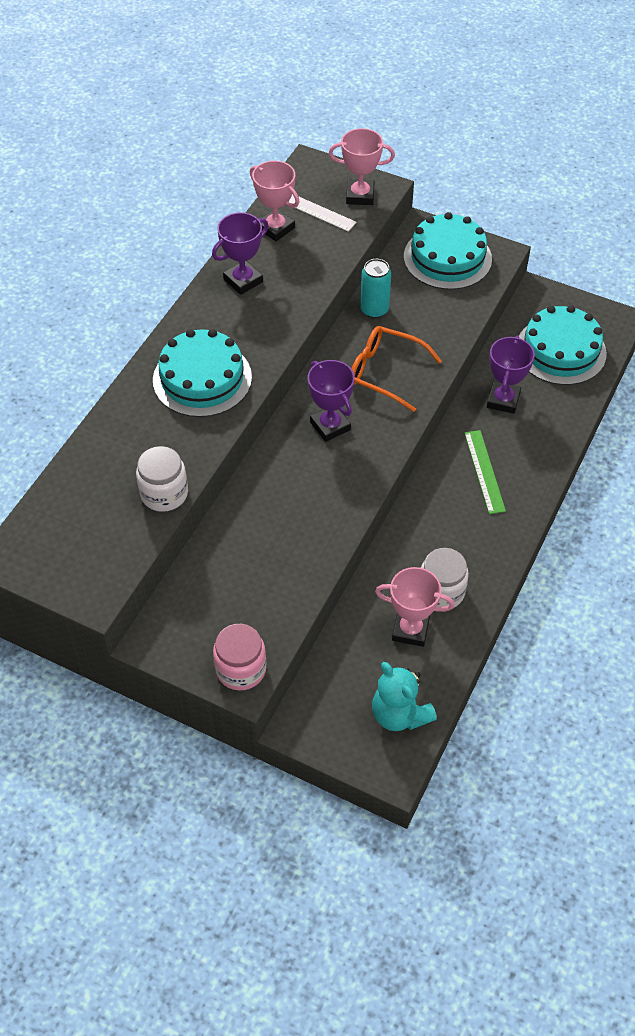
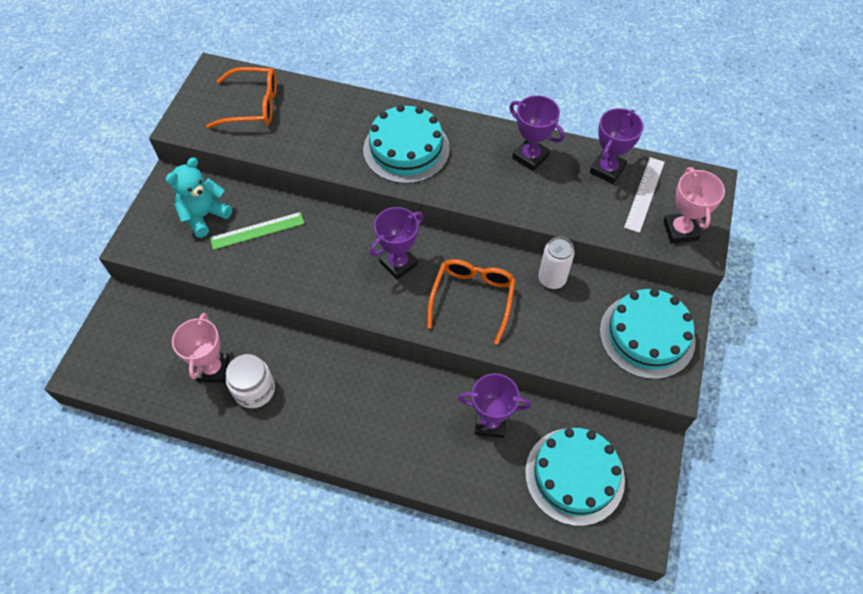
camera: 80 degrees right, 5 degrees up
(85, 518) = (252, 105): none -> orange glasses
(164, 493) = (280, 147): white jar -> none
(241, 669) = (145, 240): pink jar -> none
(275, 228) = (607, 170): pink trophy -> purple trophy
(374, 310) = (552, 279): turquoise can -> white can
(399, 714) = (131, 371): turquoise teddy bear -> turquoise teddy bear (204, 216)
(484, 471) = (396, 413): green ruler -> green ruler (257, 230)

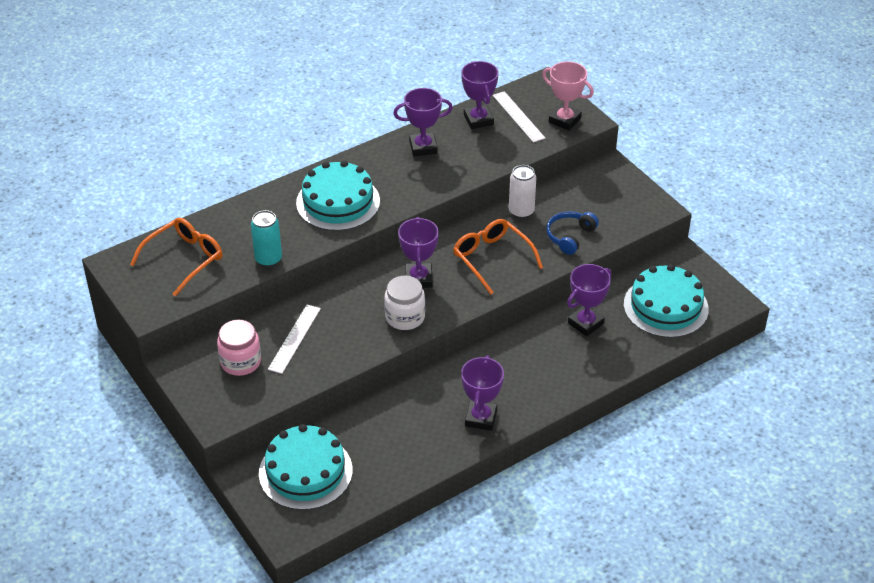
camera: 50 degrees left, 15 degrees down
(204, 216) = (241, 362): turquoise teddy bear -> pink jar
(213, 369) = (377, 450): pink trophy -> none
(254, 389) = (422, 435): white jar -> white jar (405, 317)
(257, 230) = (294, 338): green ruler -> white ruler
(299, 153) = (268, 259): none -> turquoise can
(308, 419) = (481, 418): none -> purple trophy
(559, 338) = (570, 236): none -> blue headphones
(647, 335) = (613, 196): turquoise cake -> turquoise cake (305, 472)

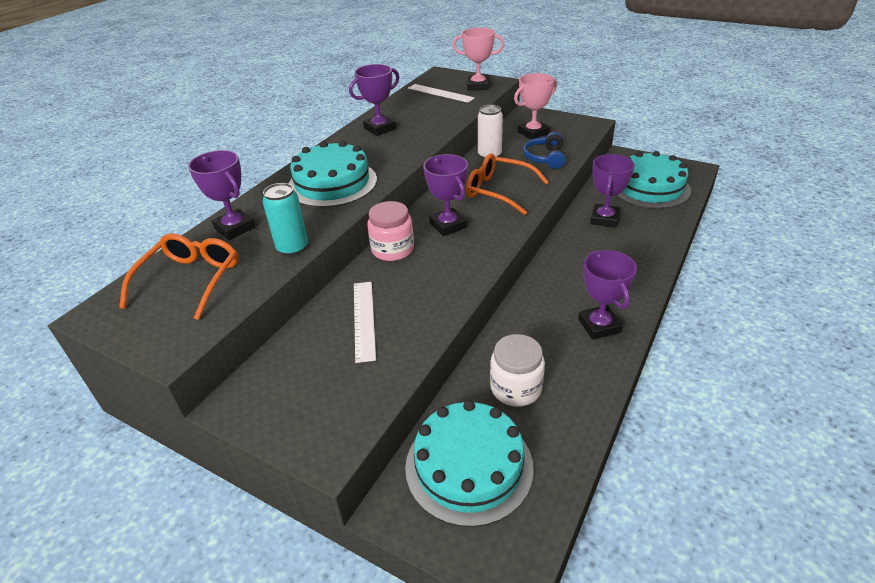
camera: 25 degrees left, 5 degrees down
(241, 362) = (317, 367): pink jar -> pink jar (392, 249)
(405, 317) = (463, 259): white jar -> white jar (516, 388)
(478, 120) = (410, 102): purple trophy -> purple trophy (235, 228)
(589, 198) = (533, 133): none -> pink trophy

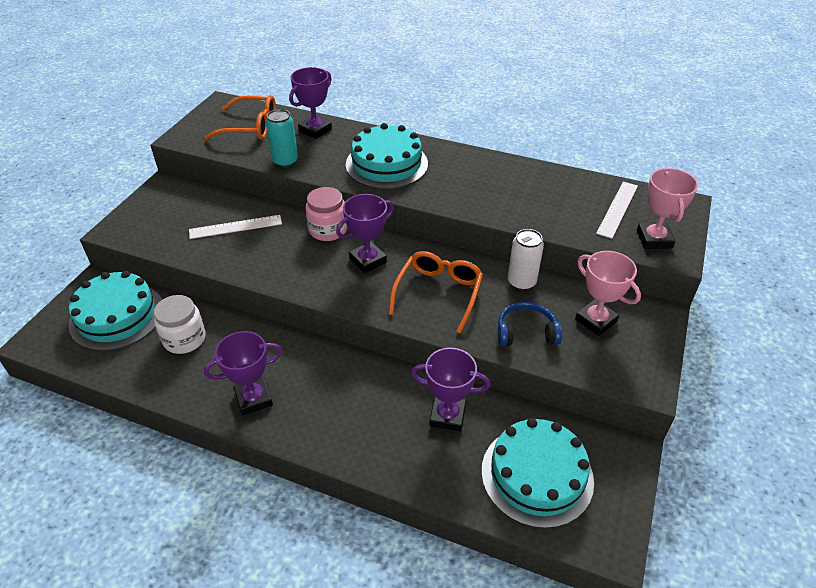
camera: 80 degrees right, 5 degrees up
(379, 128) = (505, 176): purple trophy -> none

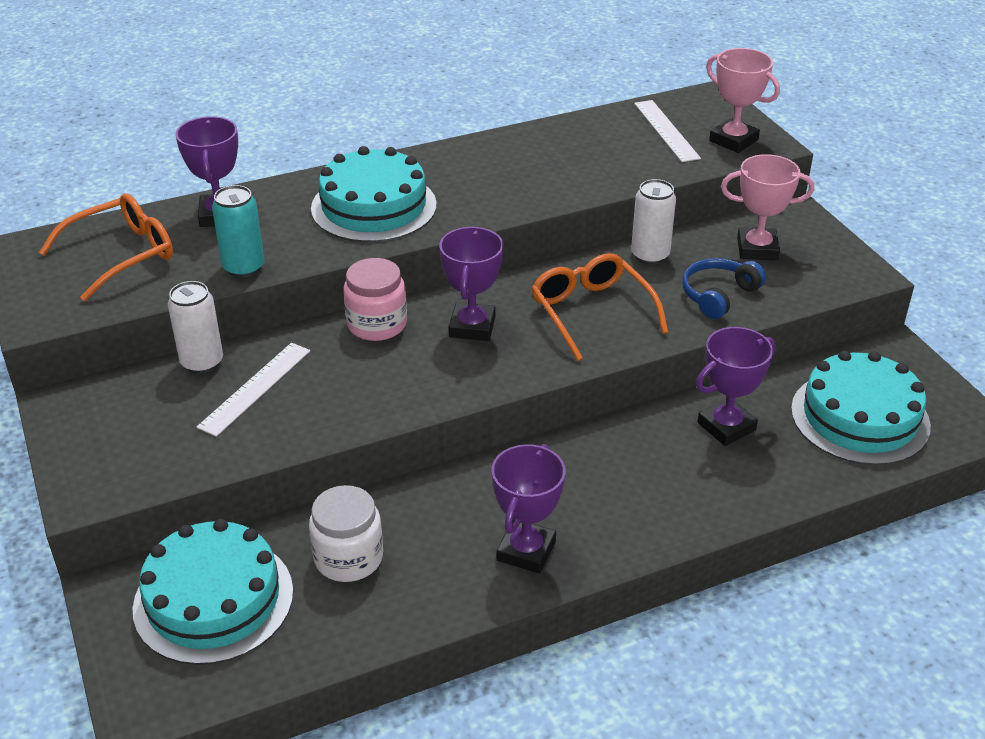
camera: 45 degrees left, 5 degrees down
(234, 201) = (202, 362): none -> white can

